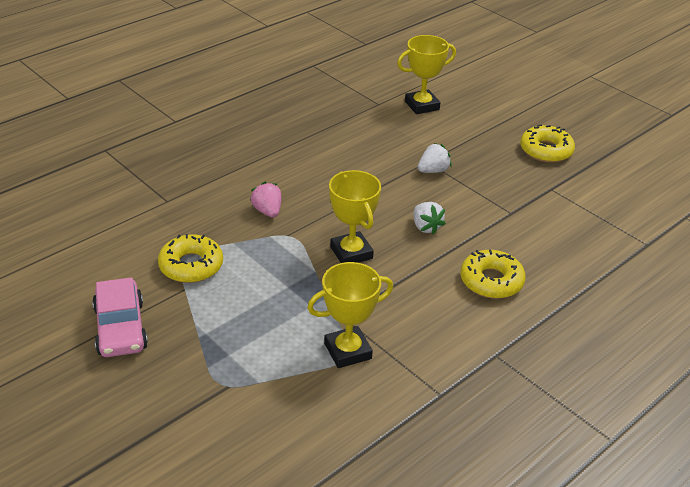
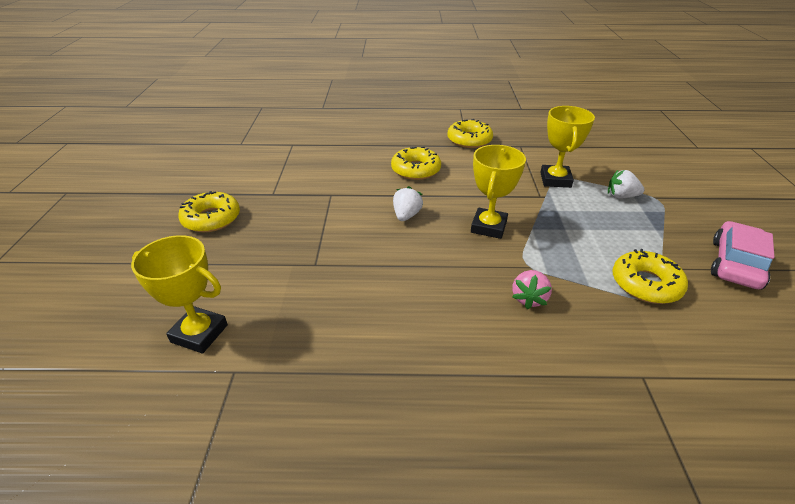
camera: 135 degrees left, 0 degrees up
(347, 351) = (555, 180): yellow trophy -> yellow trophy turned 75 degrees clockwise
(433, 171) = (326, 253): white strawberry -> white strawberry (621, 196)
(507, 366) = (469, 140): none -> yellow donut

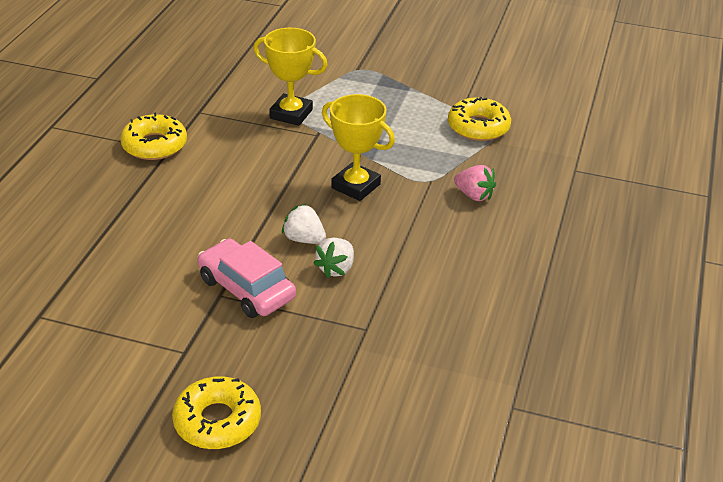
camera: 75 degrees left, 0 degrees up
(199, 333) = (450, 434): yellow trophy -> none
(415, 170) = (203, 208): yellow donut -> none
(621, 196) = (345, 86): white strawberry -> white strawberry (336, 269)
(735, 264) = (470, 73): pink car -> pink car (246, 289)

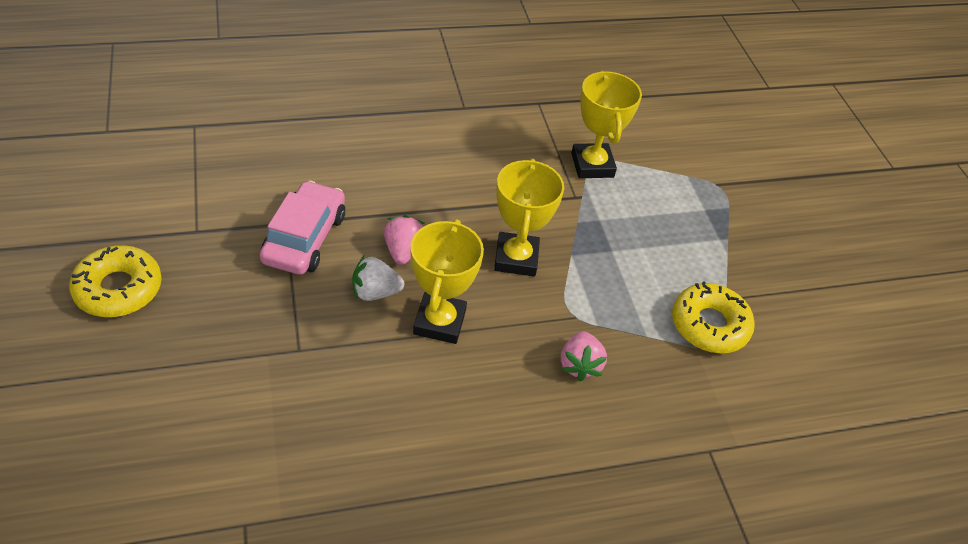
camera: 55 degrees right, 10 degrees up
(154, 145) = (464, 96): yellow donut -> none
(304, 239) = (403, 251): white strawberry -> pink strawberry
(390, 246) = (439, 322): none -> yellow trophy

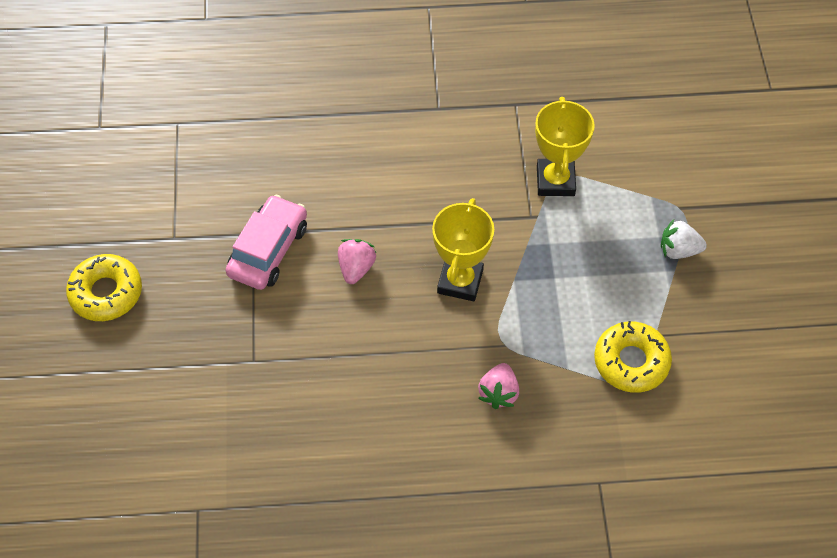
camera: 15 degrees right, 10 degrees up
(375, 292) = (325, 309): white strawberry -> white strawberry (678, 250)
(439, 322) = (379, 342): yellow trophy -> none

